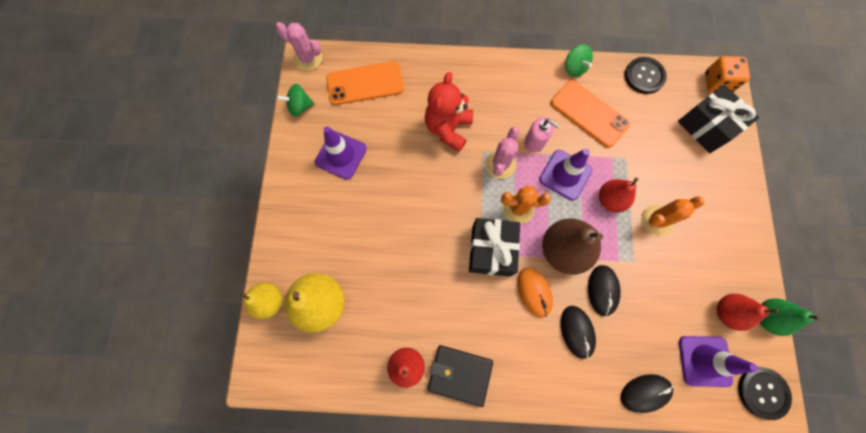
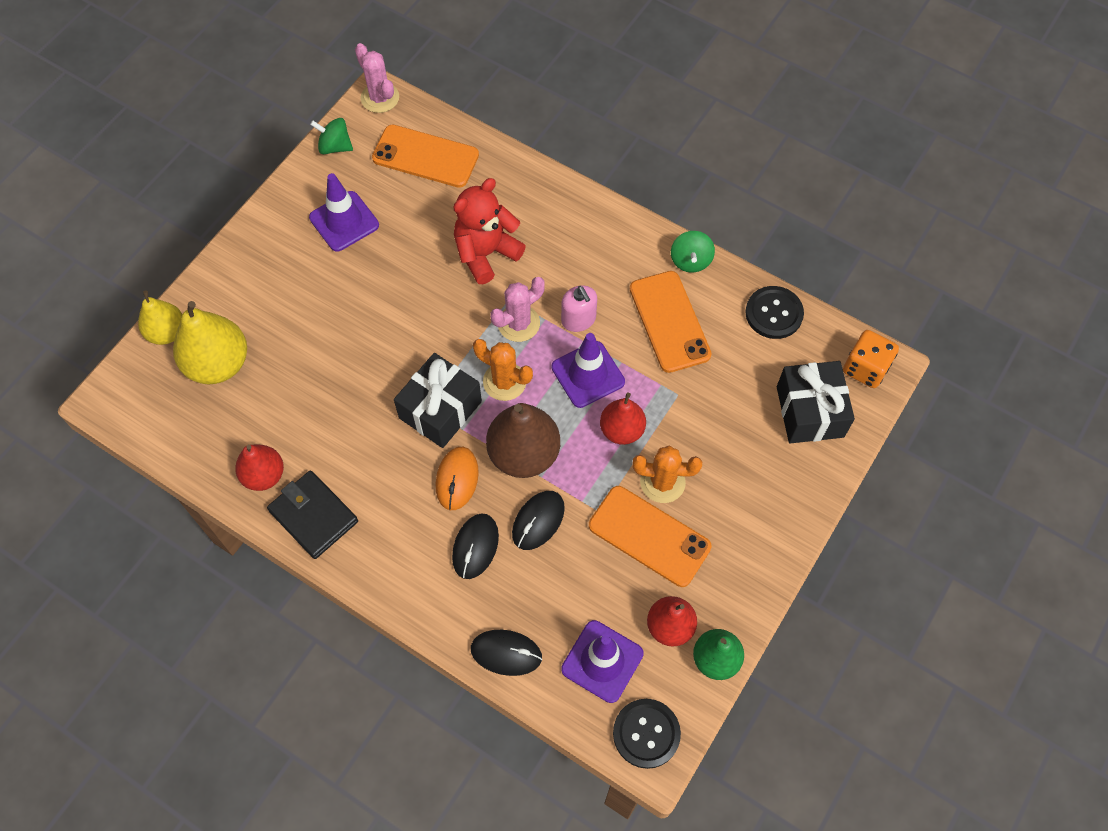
camera: 30 degrees right, 10 degrees down
(673, 260) = (649, 536): none -> orange phone

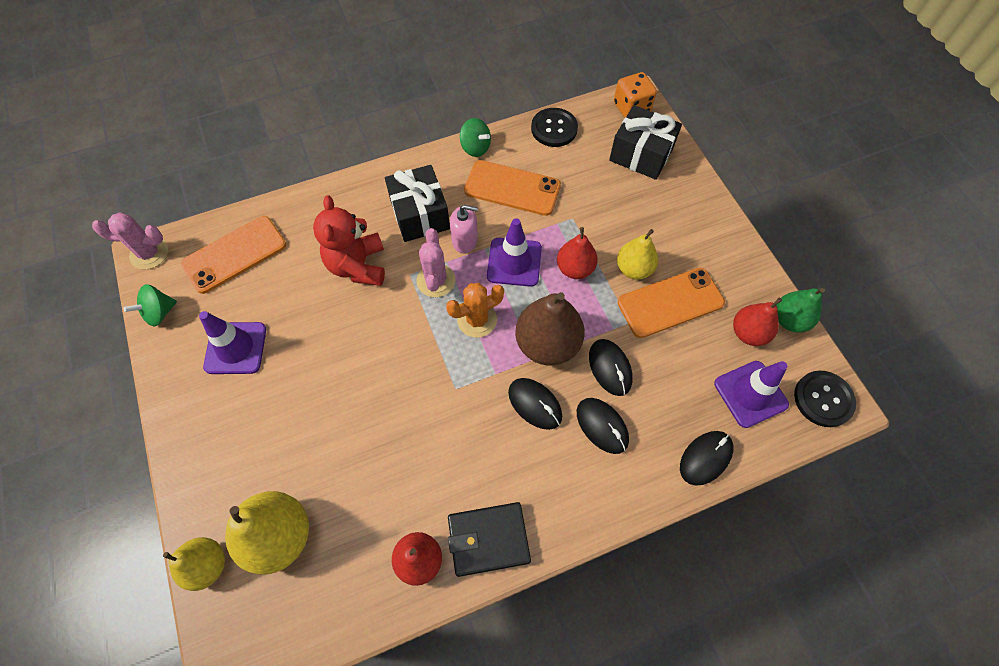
camera: 55 degrees left, 0 degrees up
(440, 410) = (466, 379): black gift -> black gift (420, 214)
(457, 479) = (535, 404): orange mouse -> black mouse
(662, 482) = (634, 269): orange cactus -> yellow pear

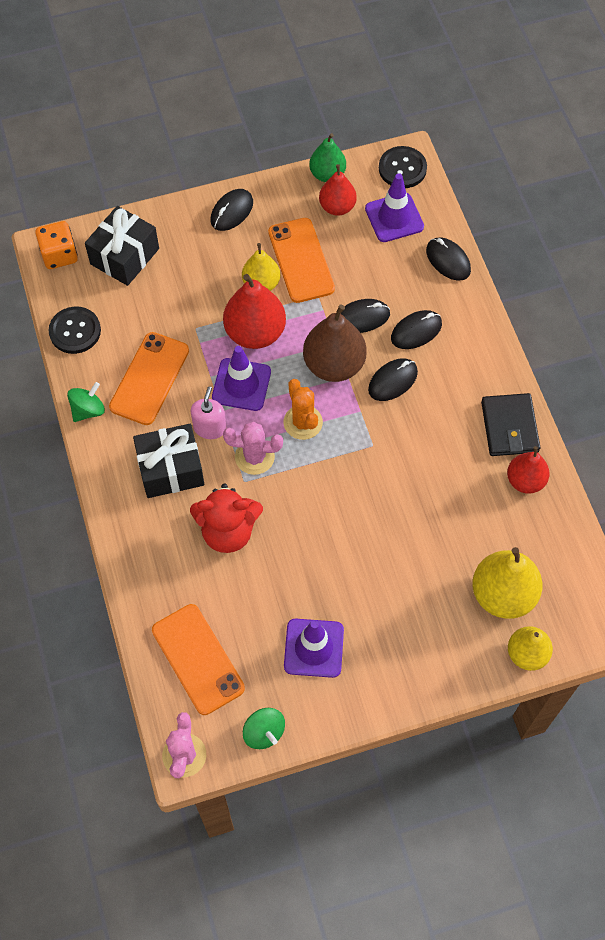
camera: 85 degrees left, 0 degrees up
(575, 268) = (255, 332): red pear -> red pear, size x1.58
(715, 235) = (232, 212): none -> black mouse

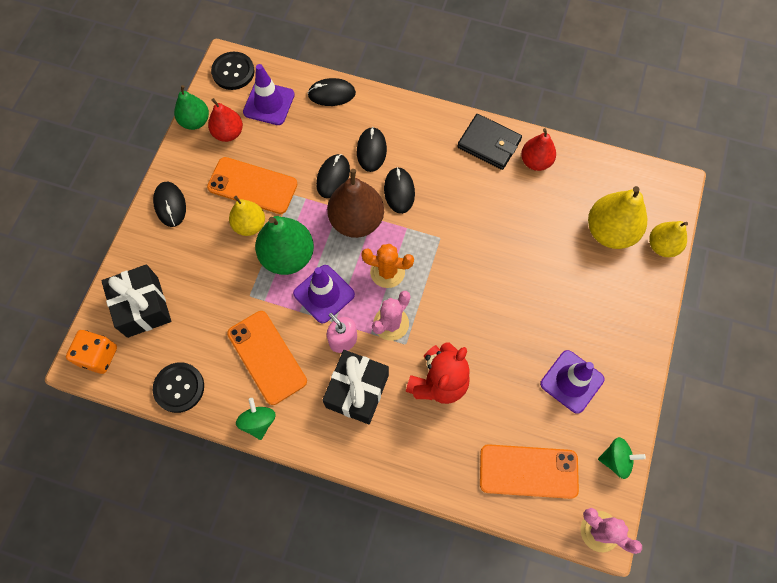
camera: 55 degrees left, 5 degrees up
(255, 332) = (287, 256): red pear -> green pear

